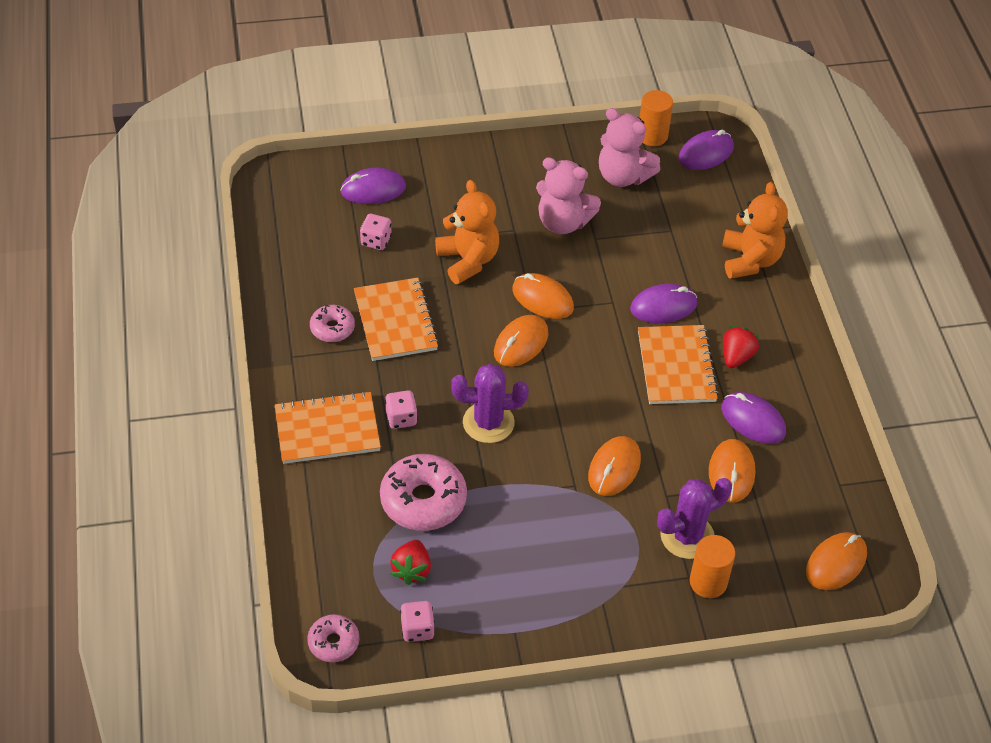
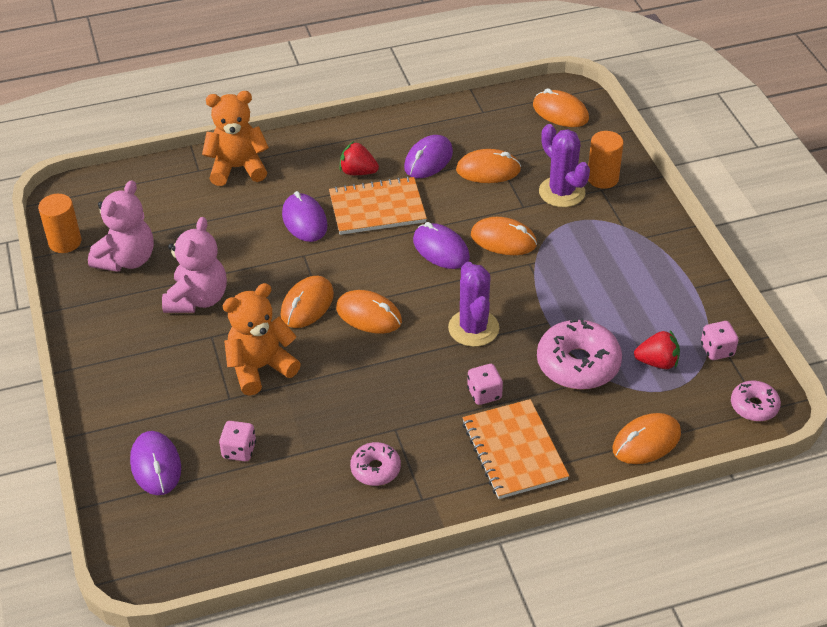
camera: 95 degrees left, 5 degrees down
(312, 536) = (646, 441): none -> orange mouse
(395, 321) = (356, 416): orange notebook -> none
(706, 153) = (91, 203): purple mouse -> purple mouse (441, 249)

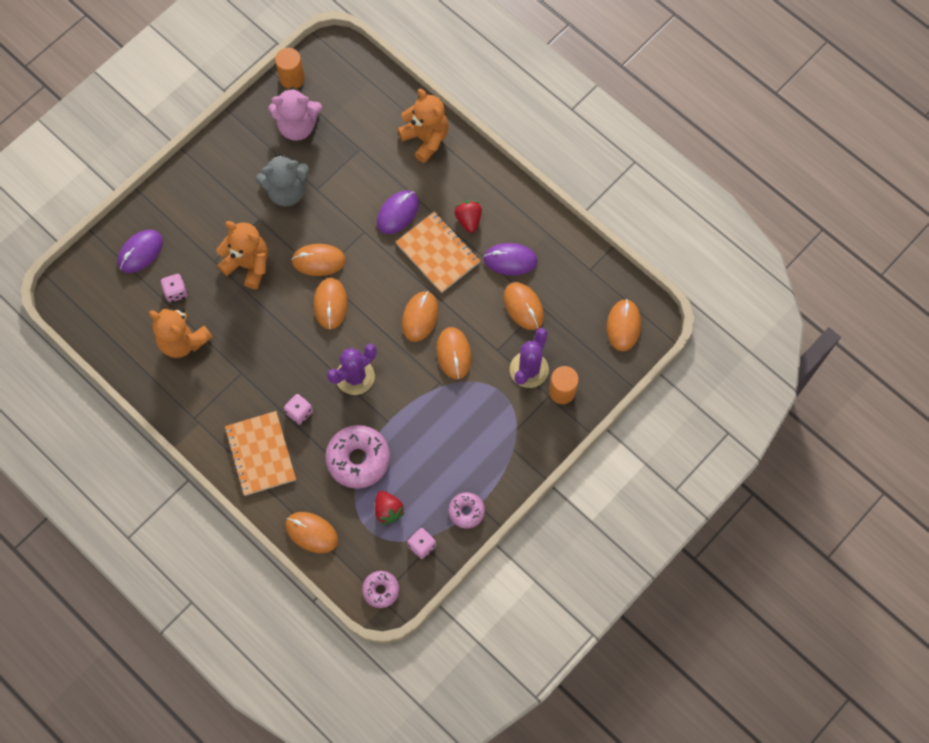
camera: 60 degrees right, 25 degrees up
(198, 299) = (286, 191): pink teddy bear -> grey teddy bear
(310, 469) = (183, 341): none -> orange teddy bear
(375, 469) = (203, 379): pink donut -> pink donut (466, 511)
(441, 249) = (420, 317): purple mouse -> orange mouse
(514, 451) = (260, 454): orange notebook -> orange notebook turned 60 degrees counterclockwise

